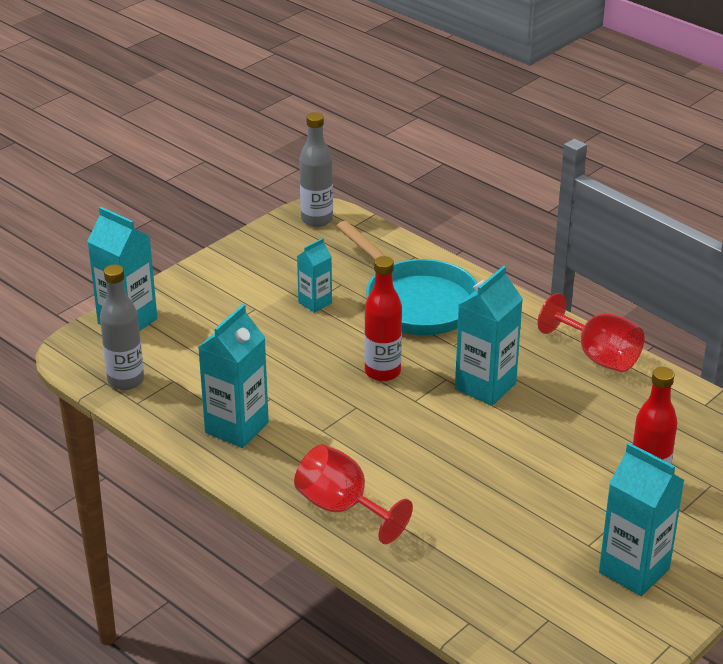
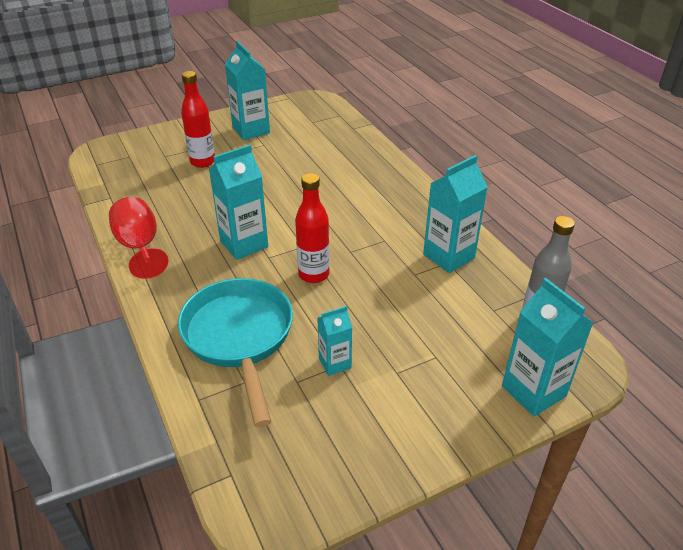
camera: 160 degrees left, 5 degrees up
(317, 220) = (270, 501): grey bottle -> none
(342, 508) = (394, 189): red goblet -> none

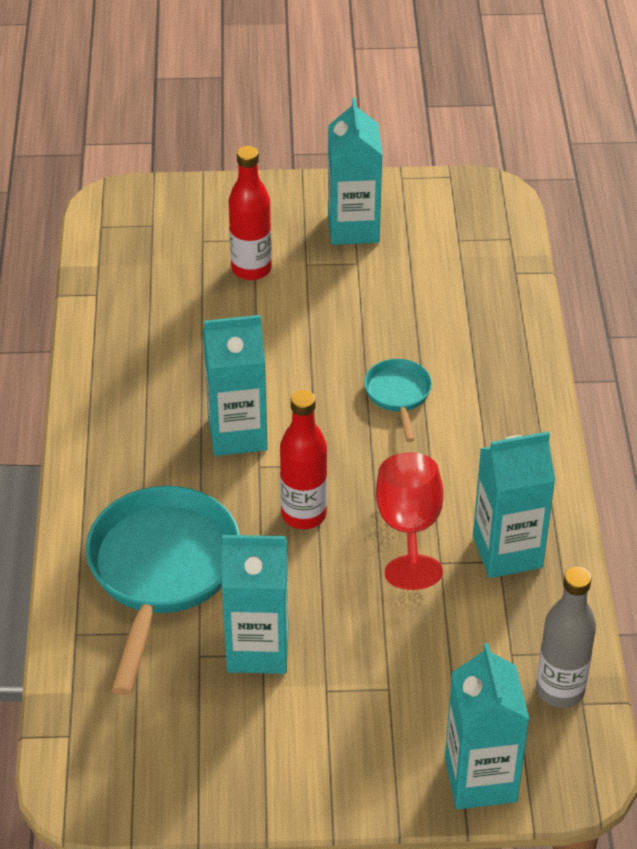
camera: 25 degrees right, 5 degrees up
(140, 247) = (100, 392): red goblet -> red goblet (409, 529)
(329, 198) = (398, 395): none -> turquoise pan
(335, 363) = (258, 649): turquoise carton -> turquoise carton, size x1.73

